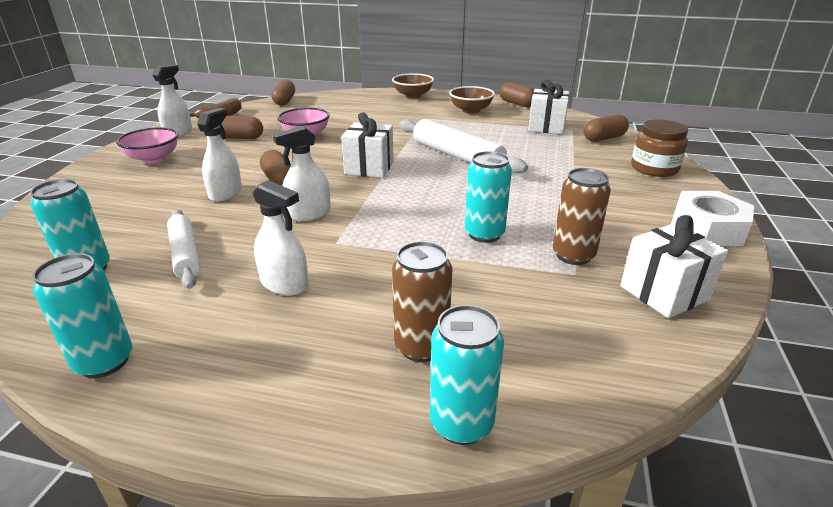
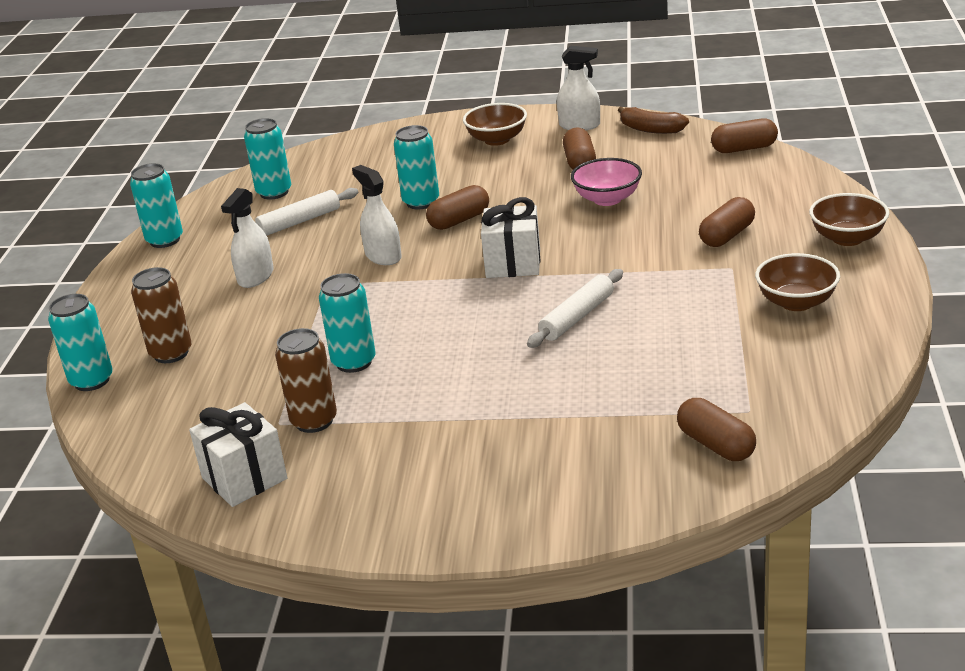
camera: 85 degrees right, 0 degrees up
(153, 159) = (497, 140): pink bowl -> brown bowl
(225, 193) = (421, 202): white spray bottle -> turquoise can
(457, 156) = (577, 317): white rolling pin -> white rolling pin, size x0.65
(517, 103) = (872, 344): brown capsule -> brown capsule (727, 236)
(546, 127) = (746, 383): white gift -> none
(654, 168) = (589, 493): brown jar -> none
(707, 229) = (390, 524): white nut -> none

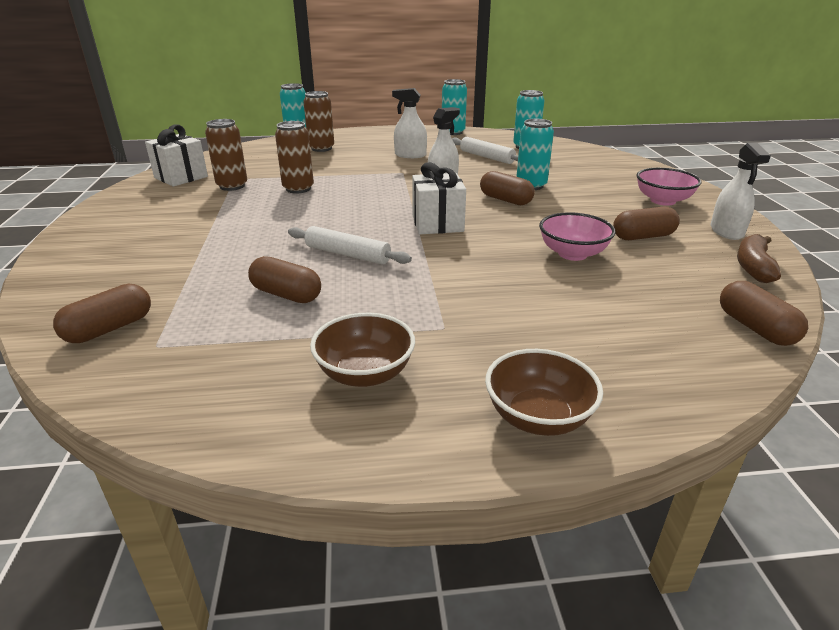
camera: 75 degrees right, 0 degrees up
(354, 362) = (298, 189): turquoise can -> brown can
(497, 140) = (663, 201): brown bowl -> pink bowl
(727, 236) = (517, 322): brown capsule -> brown capsule (286, 294)

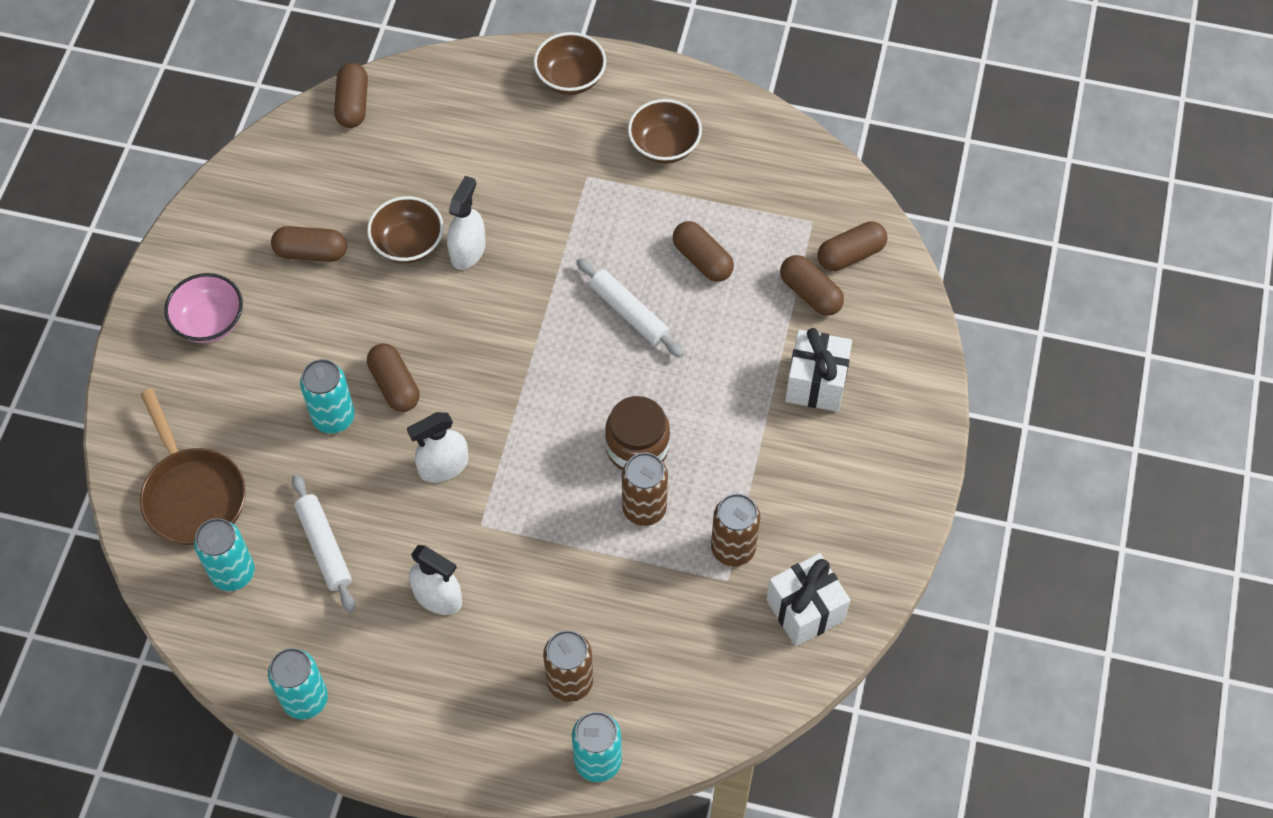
camera: 160 degrees left, 30 degrees up
(164, 294) = (810, 293): none -> brown capsule
(312, 205) = (637, 447): none -> brown jar
(437, 224) = (508, 349): white gift -> white gift (816, 383)
(572, 254) = (408, 244): pink bowl -> brown bowl
(578, 158) = (192, 494): none -> brown pan
(726, 231) = (215, 235): white spray bottle -> white spray bottle (468, 250)
(753, 267) = (263, 172): brown banana -> none

